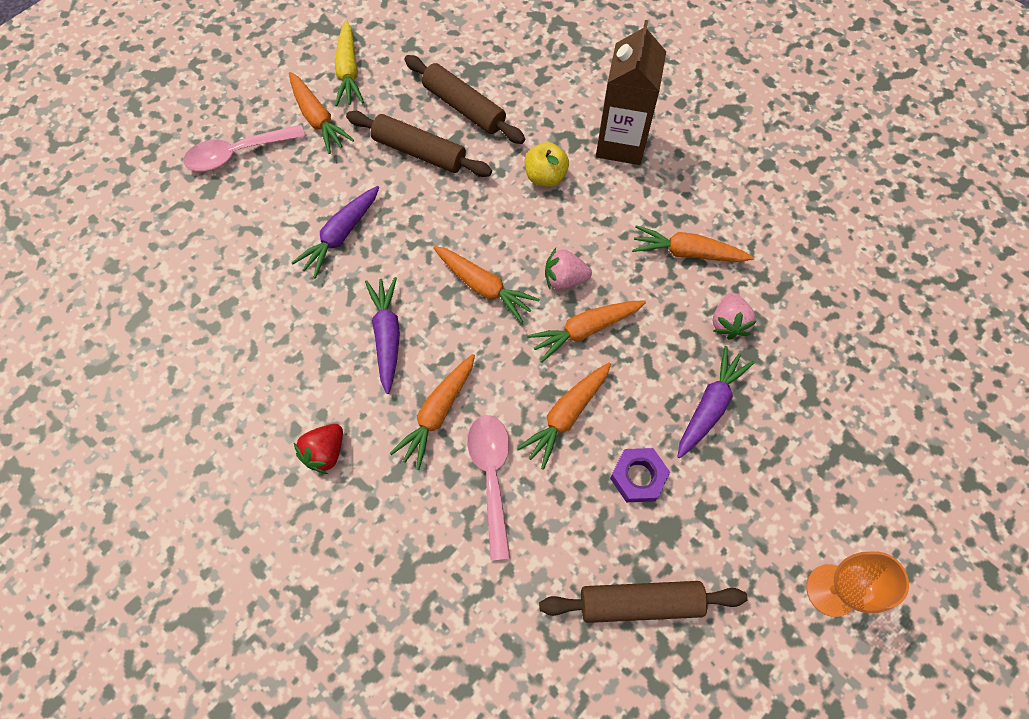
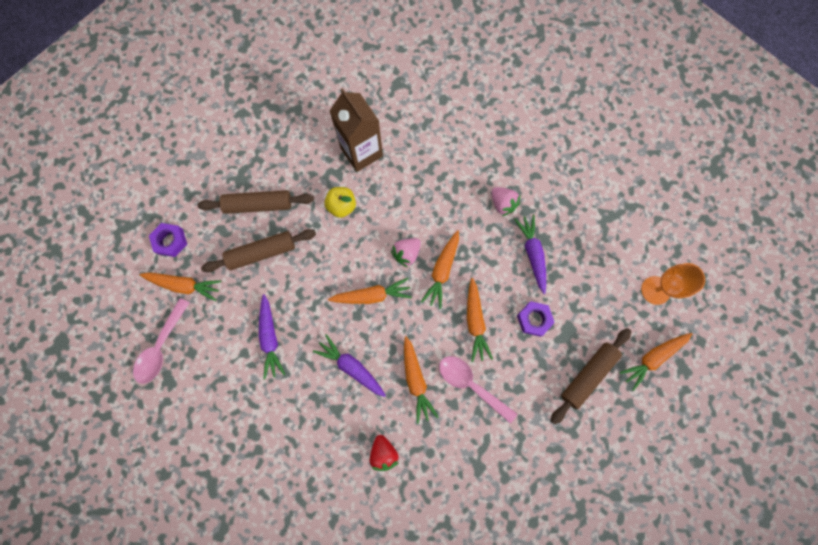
camera: 45 degrees left, 10 degrees up
(349, 71) = (170, 241): yellow carrot -> purple nut
(687, 252) = (450, 184): orange carrot -> orange carrot (652, 358)

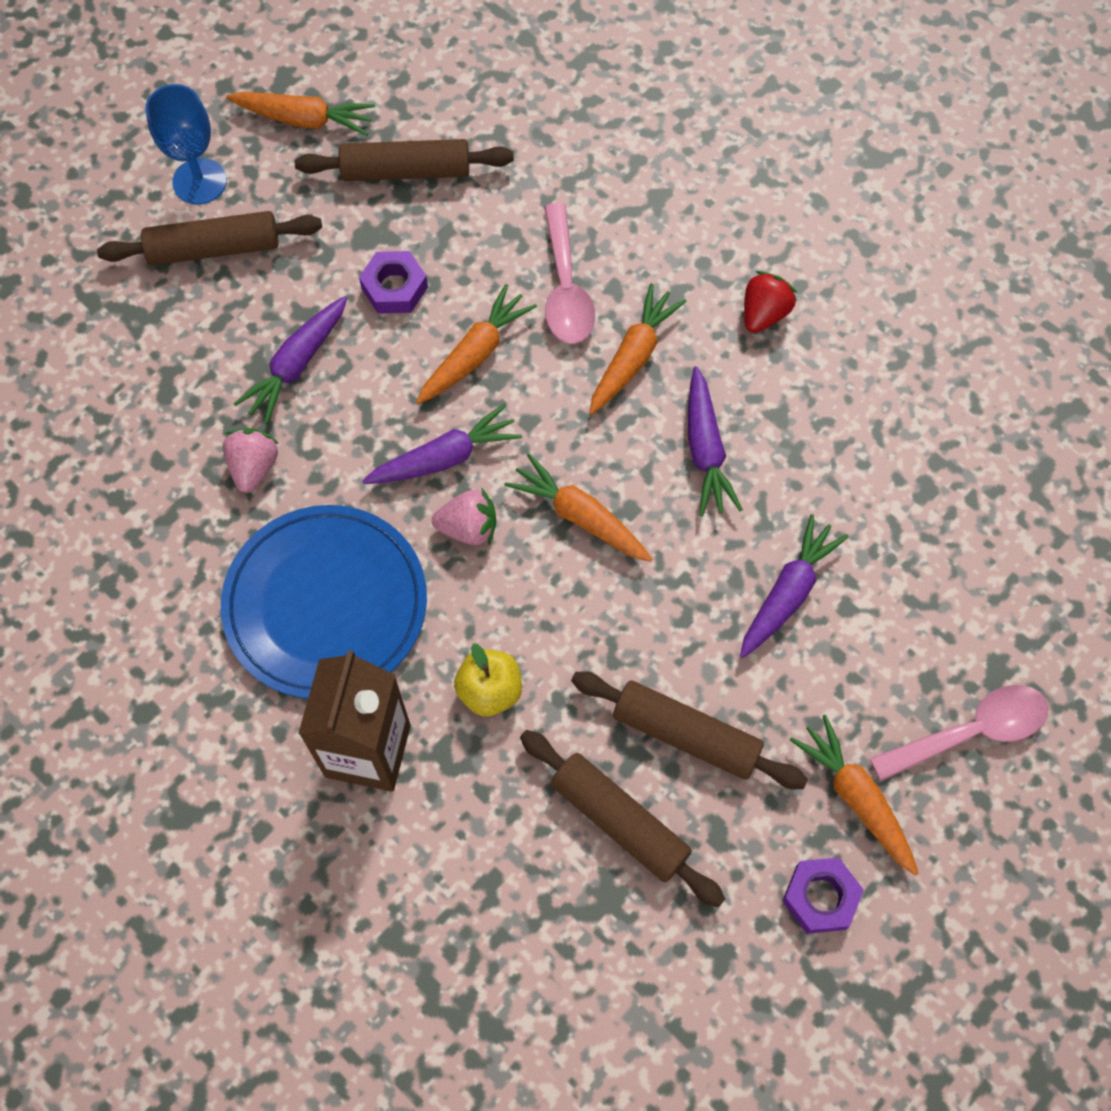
camera: 135 degrees left, 10 degrees down
(425, 182) = (325, 604): none -> blue plate
(442, 271) = (444, 457): orange carrot -> purple carrot
(616, 268) = (214, 248): none -> brown rolling pin
(655, 290) = (199, 181): orange goblet -> blue goblet

